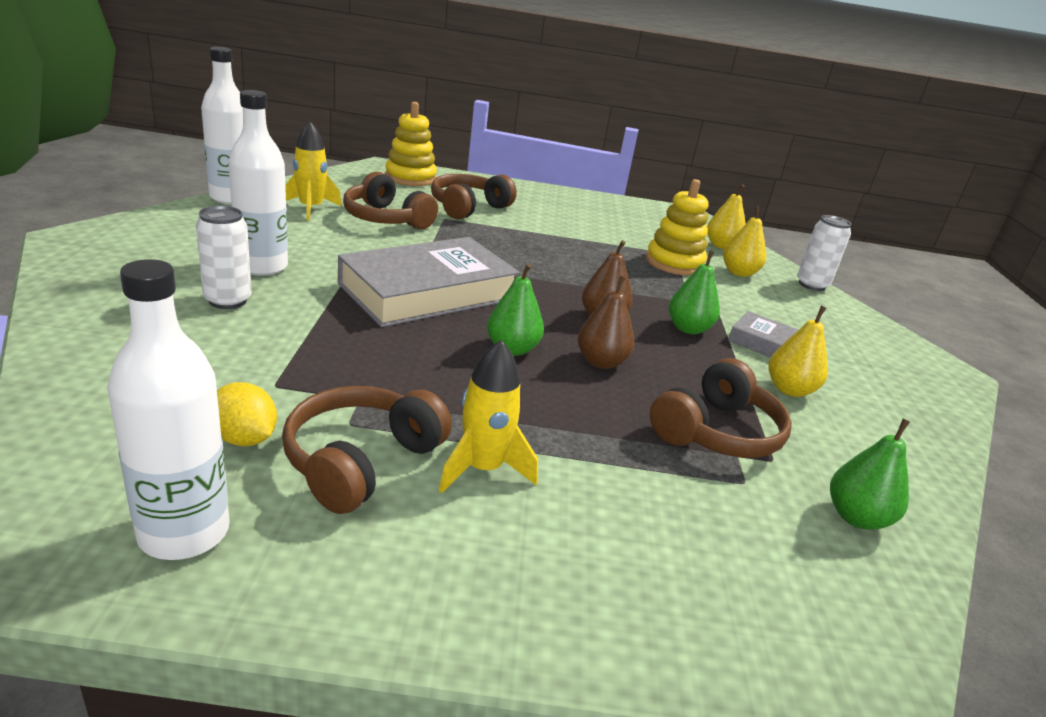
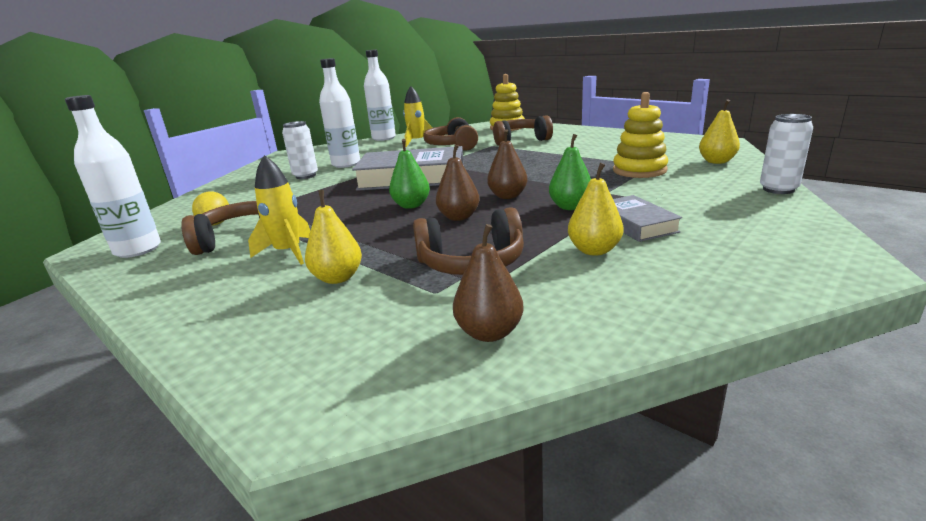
camera: 45 degrees right, 5 degrees down
(739, 273) = (700, 178): yellow pear -> yellow pear (338, 278)
(856, 517) = (489, 333): green pear -> brown pear

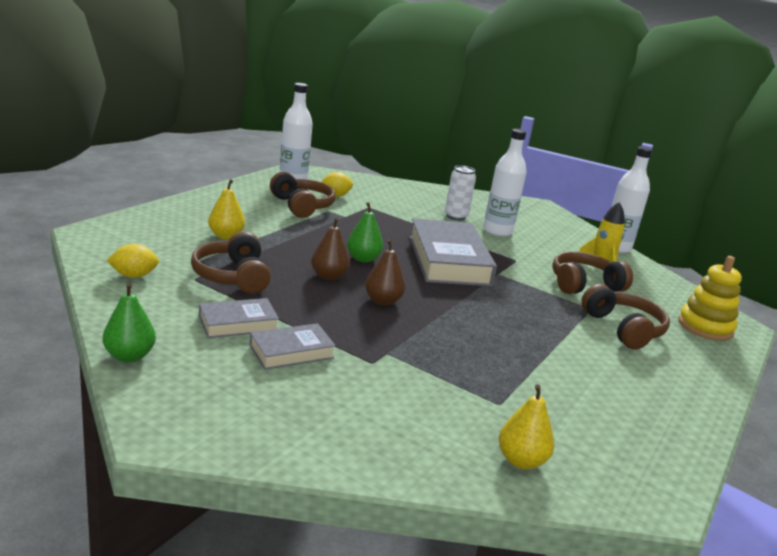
camera: 75 degrees right, 0 degrees up
(288, 252) = (273, 220): yellow rocket -> none
(489, 333) = (134, 276): brown pear -> yellow lemon
(570, 207) = (345, 328): green pear -> green pear (129, 356)
(594, 250) = (238, 323): yellow pear -> grey book
(639, 170) = (474, 389): yellow stacking toy -> none
(778, 189) = (385, 470): white can -> none

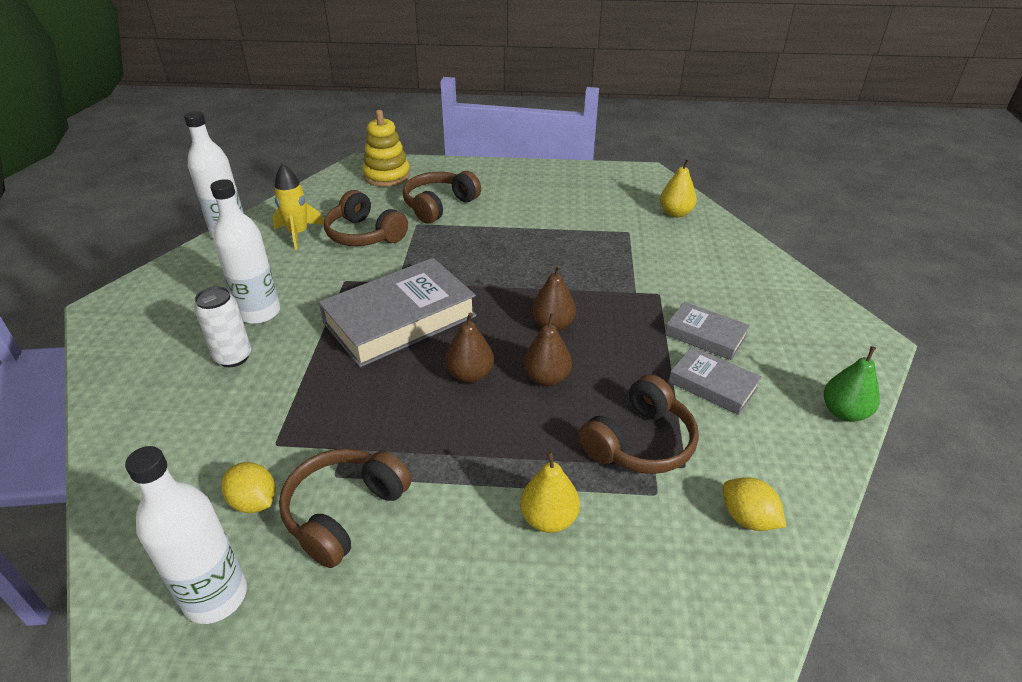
camera: 115 degrees left, 15 degrees up
(363, 259) = (470, 375): green pear -> brown pear

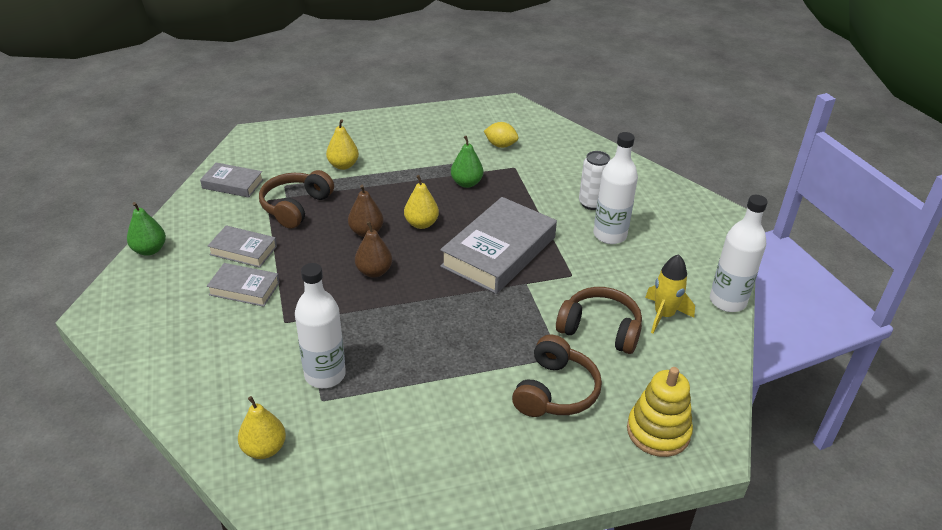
camera: 160 degrees right, 0 degrees up
(216, 596) = (485, 117): white bottle -> white bottle (325, 375)
(344, 512) = (451, 149): brown headphones -> none
(369, 429) = (466, 183): none -> green pear
(470, 375) = (421, 224): brown pear -> yellow pear
(747, 518) = (233, 184): yellow lemon -> grey book

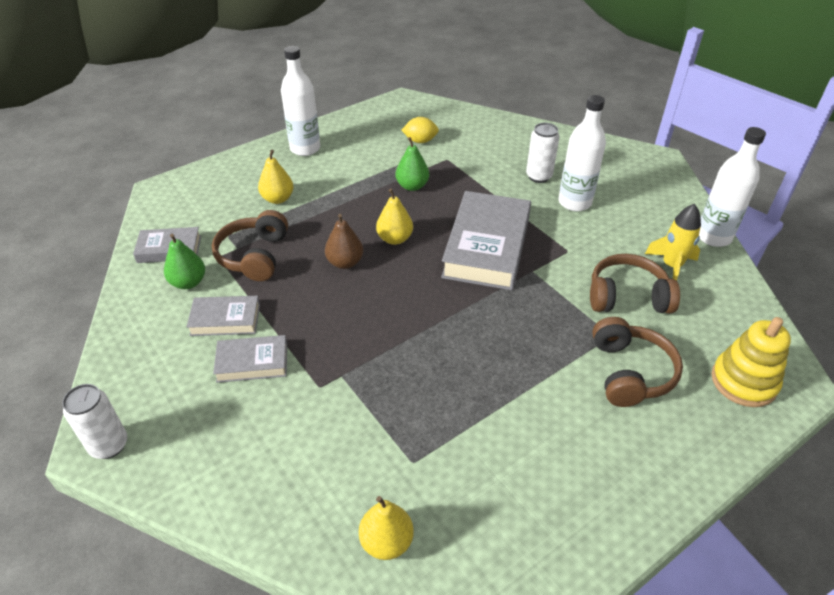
camera: 20 degrees left, 5 degrees up
(107, 316) = (109, 445): none -> white can
(149, 250) = (115, 350): green pear -> green pear (188, 282)
(325, 375) = (399, 432): white bottle -> white bottle (305, 148)
(374, 271) = (379, 302): brown pear -> none

